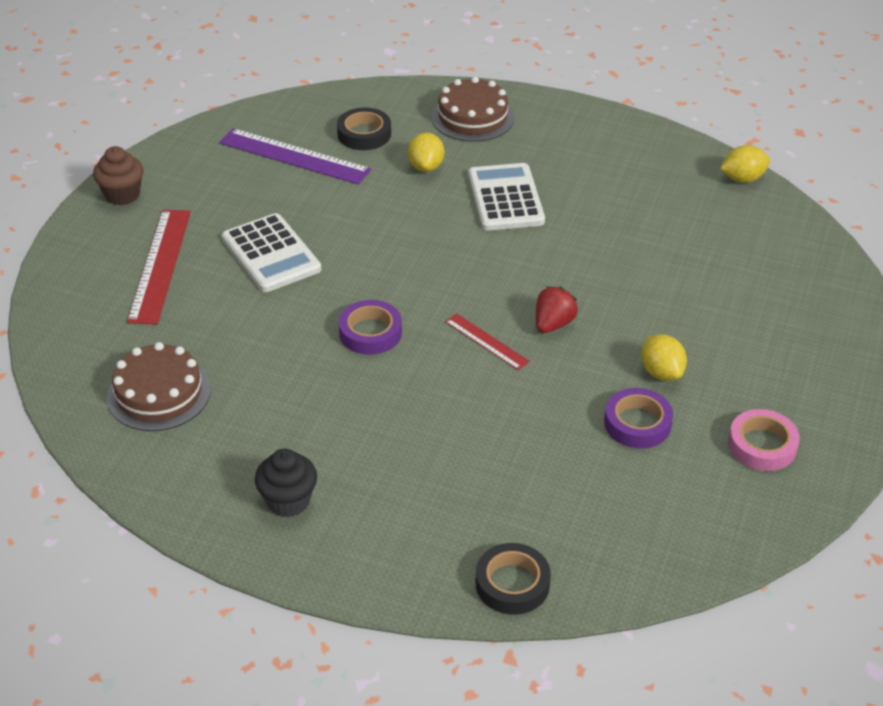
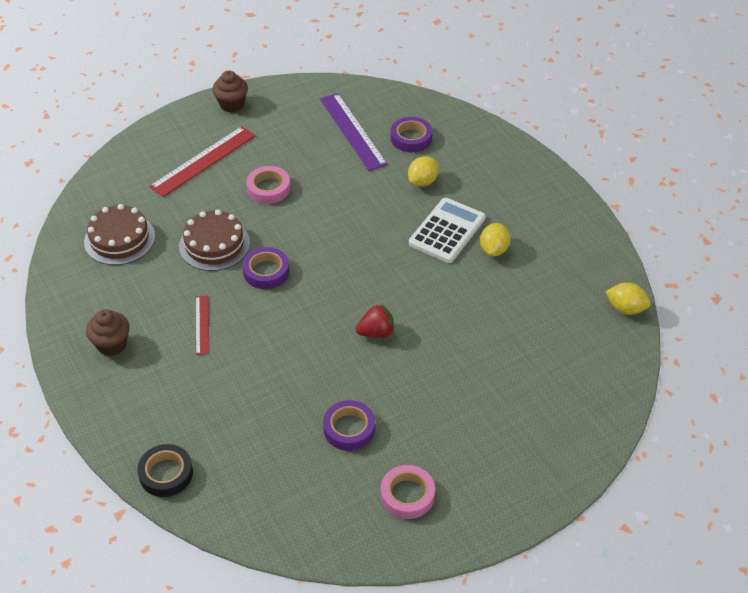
camera: 40 degrees right, 5 degrees up
(271, 254) = (268, 188): white calculator -> pink tape
(288, 501) = (112, 344): black cupcake -> brown cupcake
(364, 134) = (411, 138): black tape -> purple tape
(472, 117) = (493, 162): brown cake -> brown cake (214, 244)
(486, 341) = (324, 319): red ruler -> red ruler (202, 324)
(661, 372) = (403, 406): yellow lemon -> yellow lemon (494, 250)

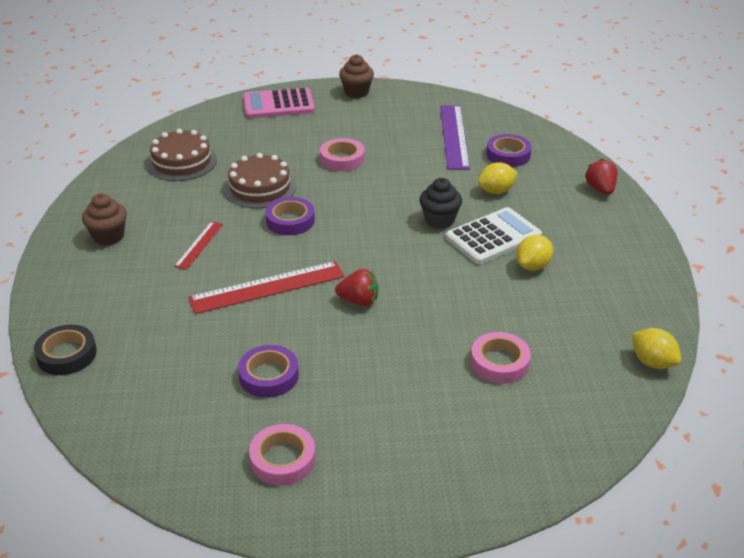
camera: 25 degrees right, 10 degrees down
(166, 142) = (278, 104): none -> pink calculator
(203, 161) = (300, 125): red ruler -> red ruler (267, 287)
(393, 228) = (439, 220): none -> black cupcake
(506, 152) = (600, 189): none -> red strawberry
(517, 350) = (499, 362): none -> pink tape

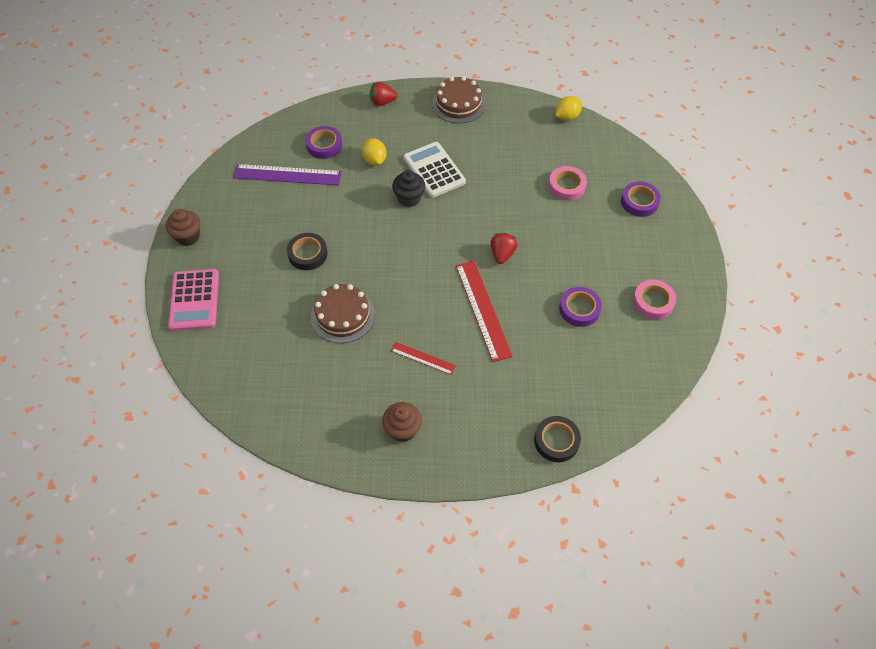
camera: 85 degrees left, 20 degrees up
(182, 162) = (286, 379): brown cake -> brown cake (458, 103)
(290, 221) = (396, 294): purple tape -> purple tape (639, 202)
(342, 159) = (307, 254): pink tape -> black tape
(533, 266) = (470, 154): yellow lemon -> none

